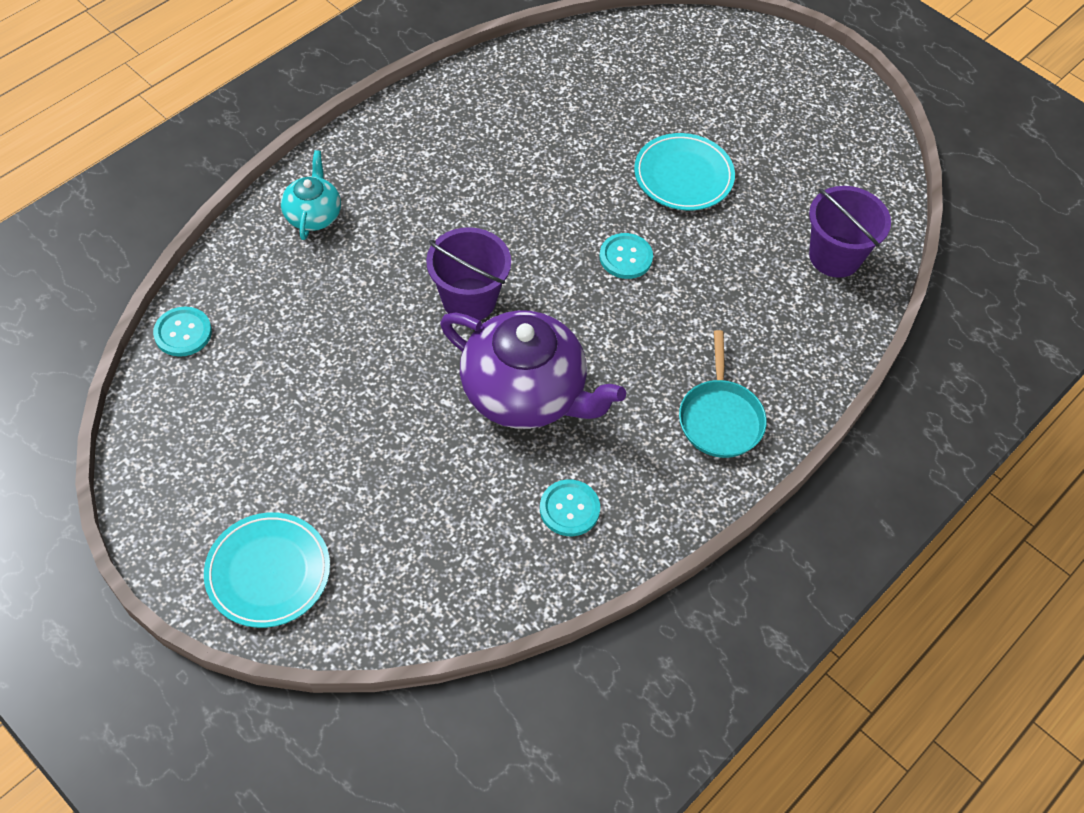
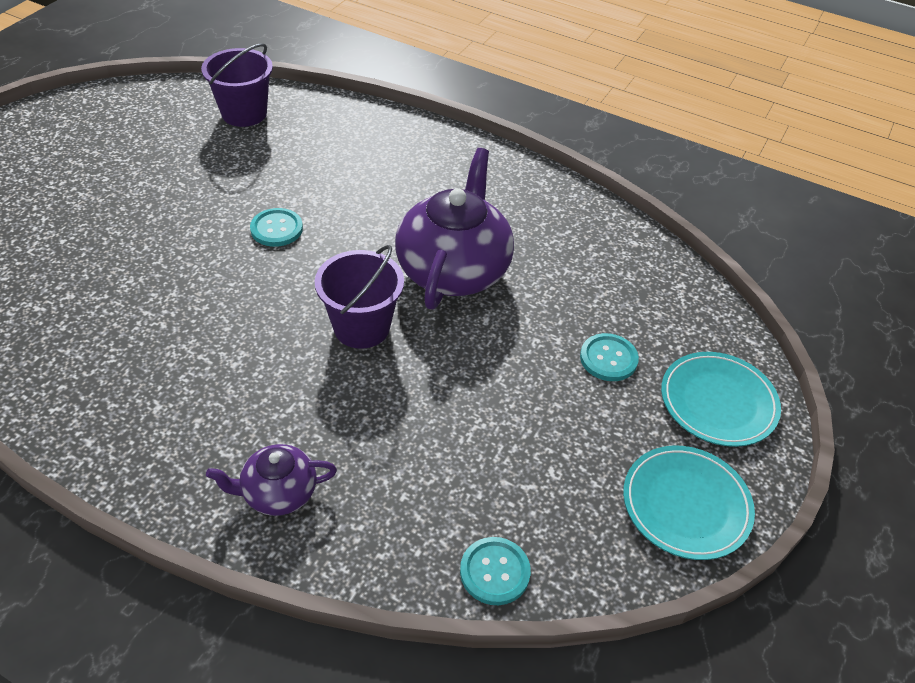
camera: 105 degrees left, 10 degrees down
(313, 215) = (278, 493): turquoise teapot -> purple teapot
(569, 509) = (552, 226): turquoise button -> turquoise button (608, 359)
(683, 176) = (163, 204): turquoise plate -> turquoise plate (686, 505)
(720, 418) = (430, 158): turquoise pan -> none

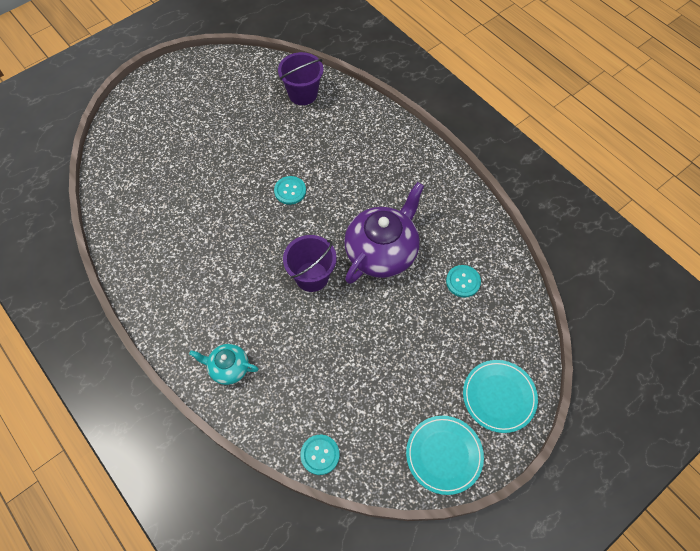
camera: 25 degrees right, 15 degrees up
(278, 493) = (228, 368): purple teapot -> turquoise teapot
(608, 359) = (446, 345): turquoise button -> turquoise button (463, 281)

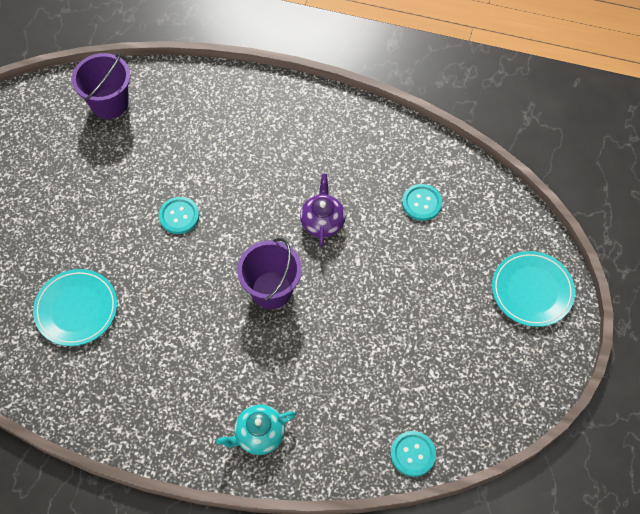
camera: 35 degrees left, 0 degrees up
(382, 252) = (322, 221): purple teapot -> purple teapot, size x0.52
(444, 455) = (523, 376): turquoise plate -> turquoise plate (76, 309)

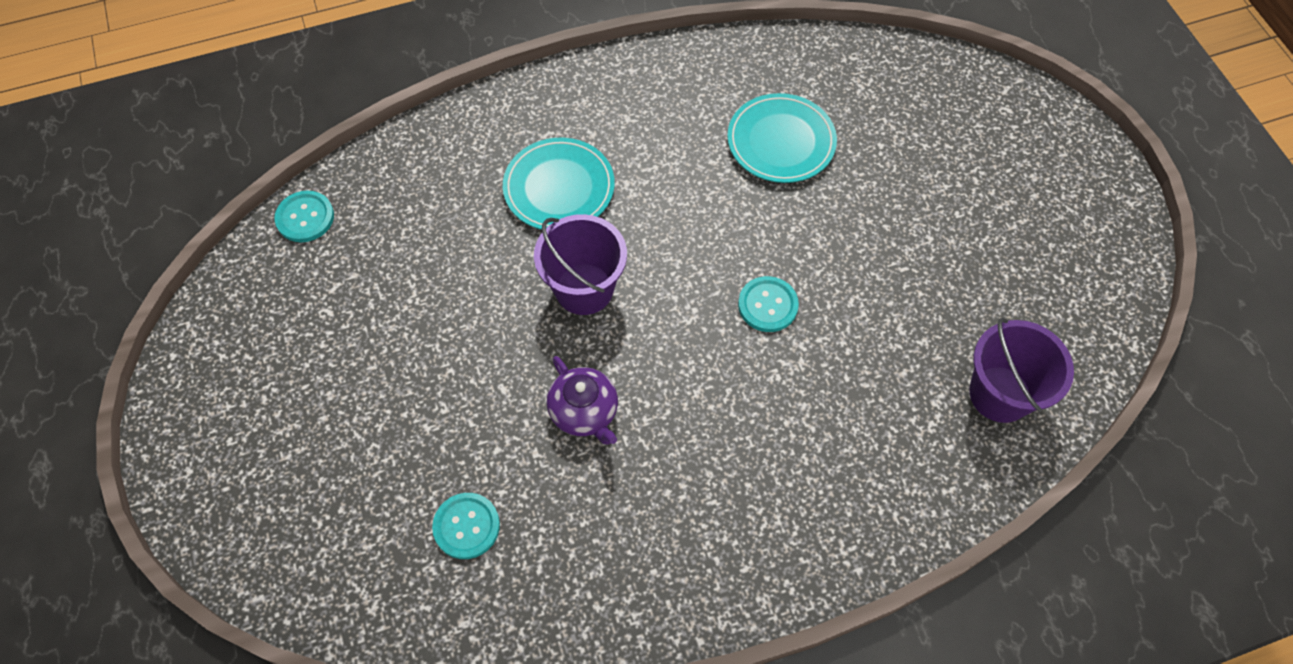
camera: 145 degrees right, 0 degrees up
(259, 434) = (486, 143): turquoise teapot -> none
(532, 290) = (244, 493): turquoise plate -> turquoise plate (559, 188)

